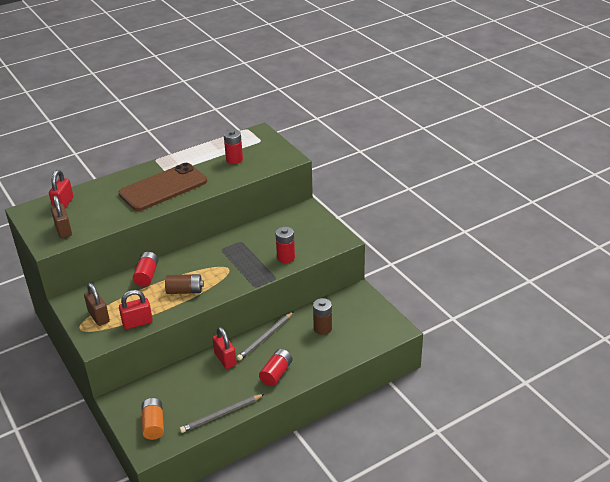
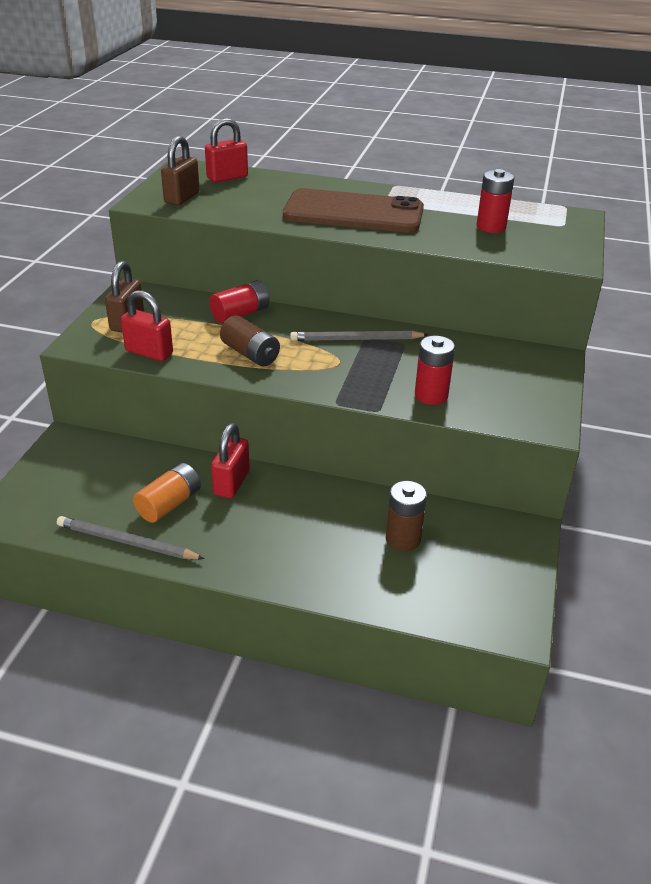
camera: 45 degrees right, 0 degrees up
(153, 425) = (51, 493): orange battery -> orange battery (169, 504)
(265, 337) = (315, 494): grey pencil -> grey pencil (356, 339)
(276, 373) = (260, 547): red battery -> none

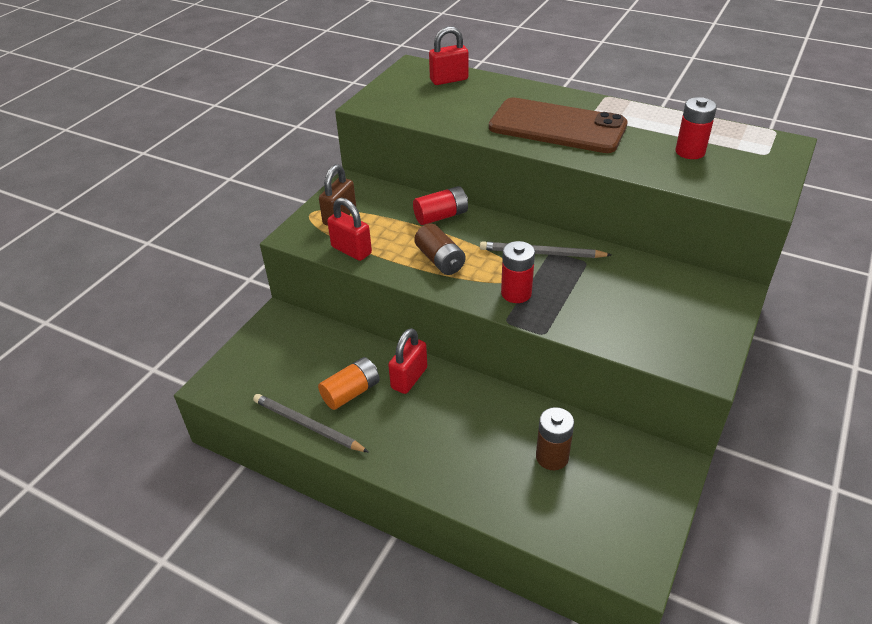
camera: 15 degrees right, 5 degrees up
(182, 198) = (402, 101): brown padlock -> none
(431, 395) = (598, 322): red battery -> red battery (516, 293)

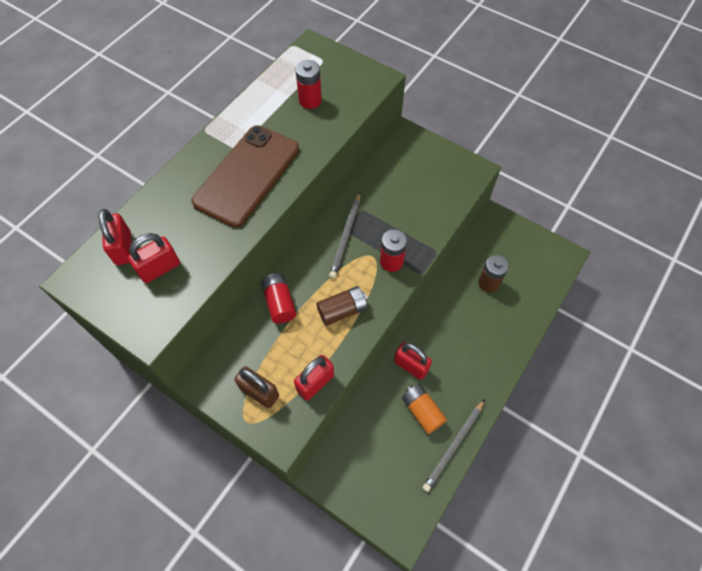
camera: 85 degrees left, 20 degrees up
(431, 99) = (159, 268): none -> red padlock

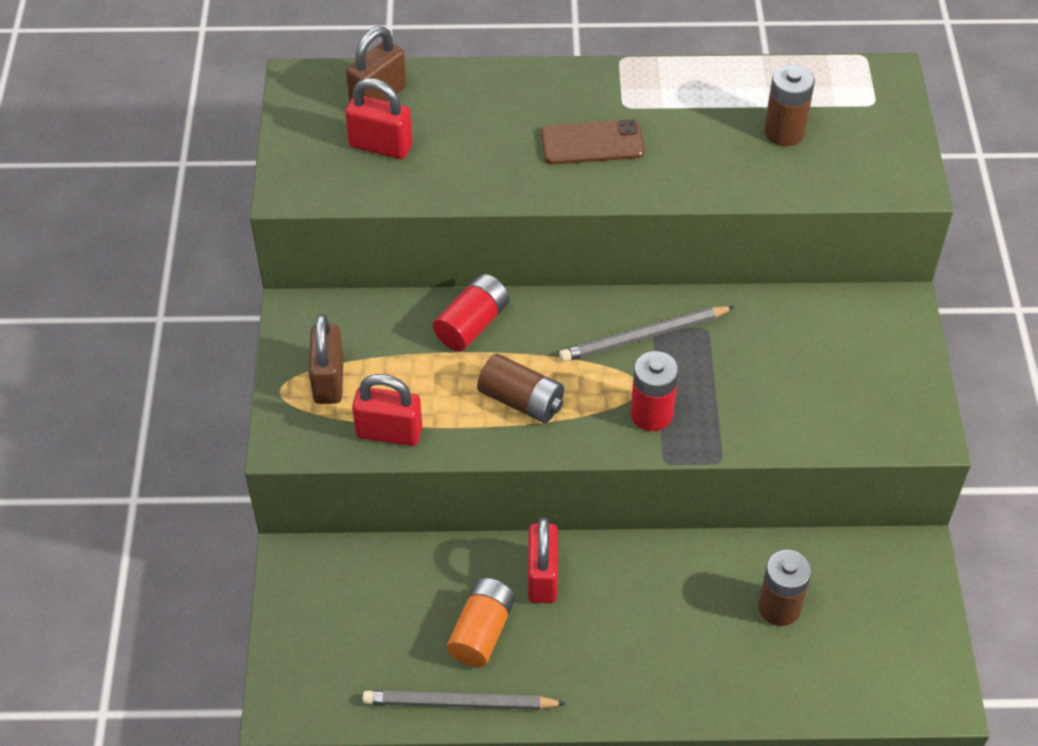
camera: 55 degrees right, 10 degrees down
(123, 248) = (378, 96): red padlock -> brown padlock
(247, 175) = (592, 143): brown phone -> brown phone, size x0.52
(310, 100) = (784, 132): red battery -> brown battery

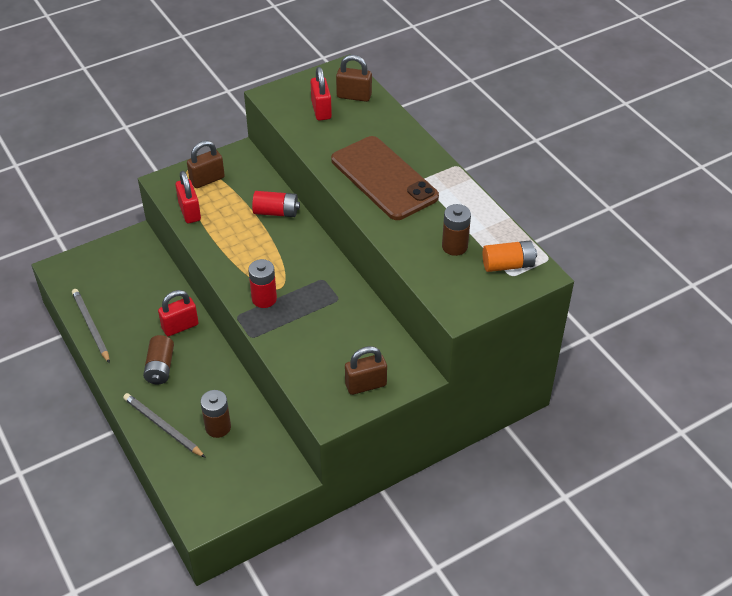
camera: 60 degrees right, 5 degrees down
(481, 631) = (135, 317): orange battery -> orange battery (508, 265)
(521, 400) = (240, 248): brown battery -> brown battery (160, 367)
(592, 143) = (384, 178): brown phone -> brown phone, size x1.92
(644, 336) = (314, 277): grey pencil -> grey pencil (163, 427)
(890, 368) = (366, 385): none -> brown padlock

